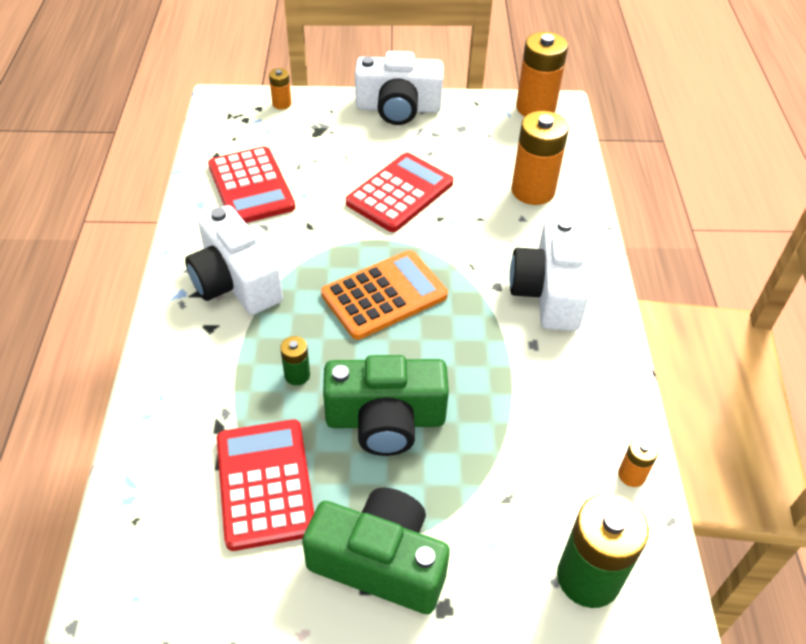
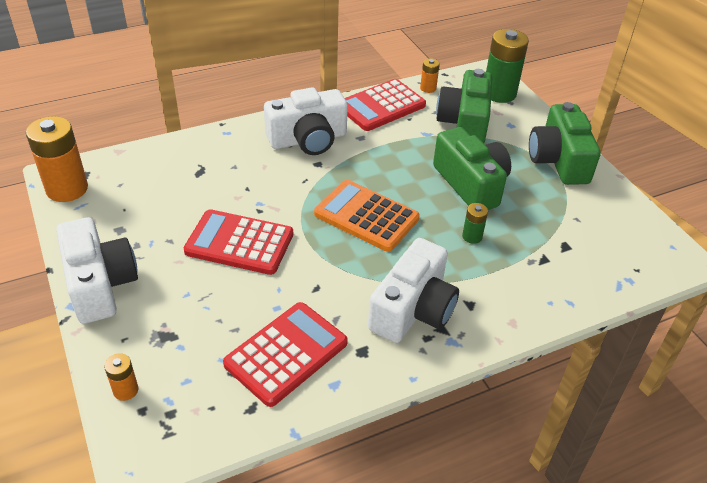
camera: 115 degrees left, 5 degrees down
(265, 484) = (560, 221): red calculator -> red calculator (381, 106)
(522, 480) = (464, 123): none -> green camera
(533, 190) = (195, 167): orange battery -> none

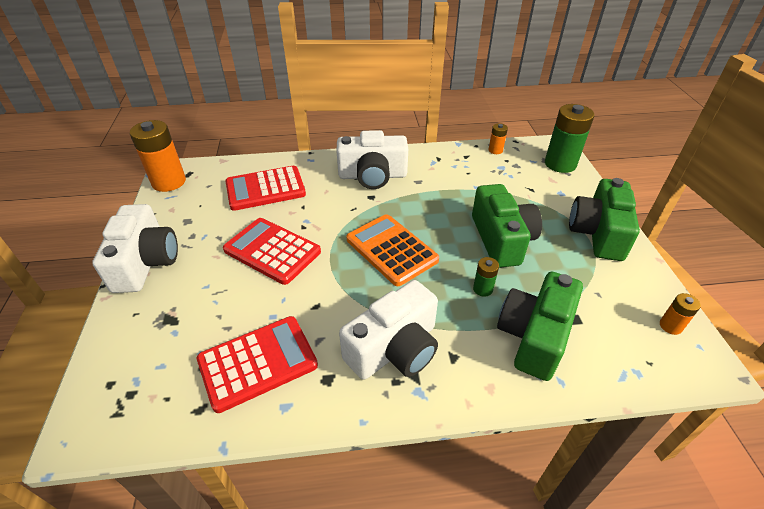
camera: 20 degrees right, 0 degrees up
(125, 390) = (108, 361): orange battery -> orange battery (670, 326)
(381, 106) = (448, 158): red calculator -> red calculator (265, 189)
(464, 123) = (517, 184): green camera -> green camera (534, 336)

